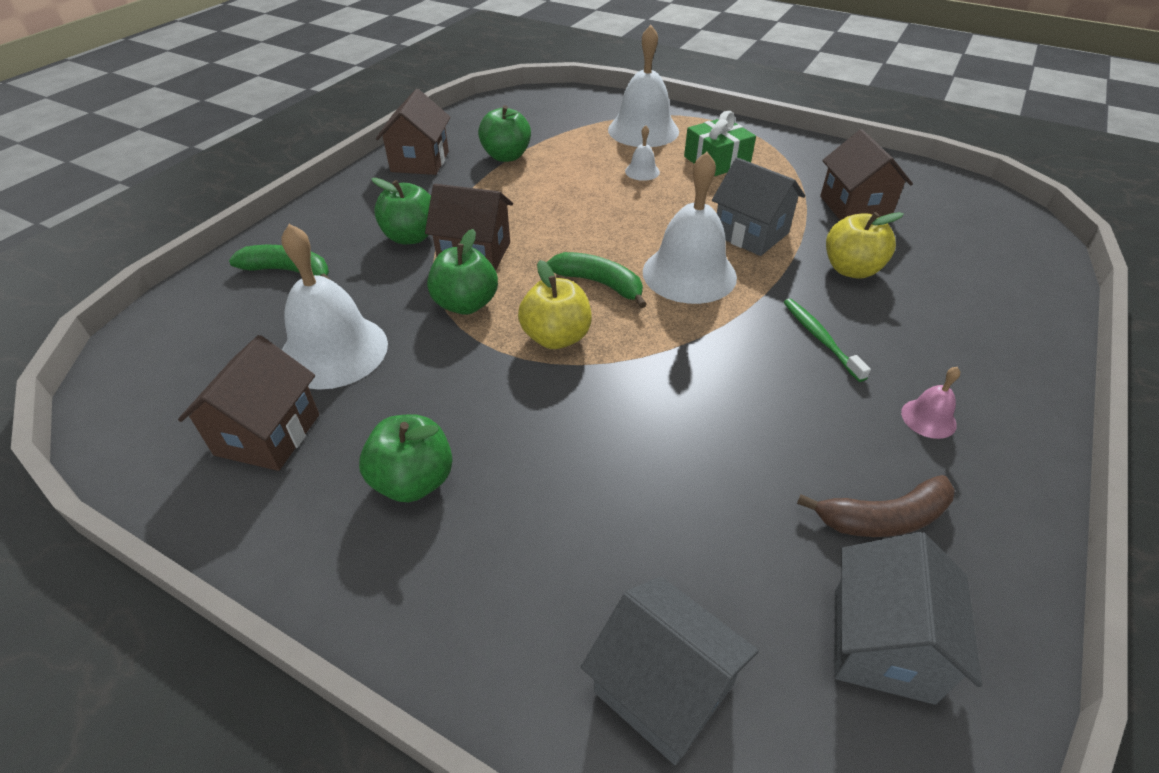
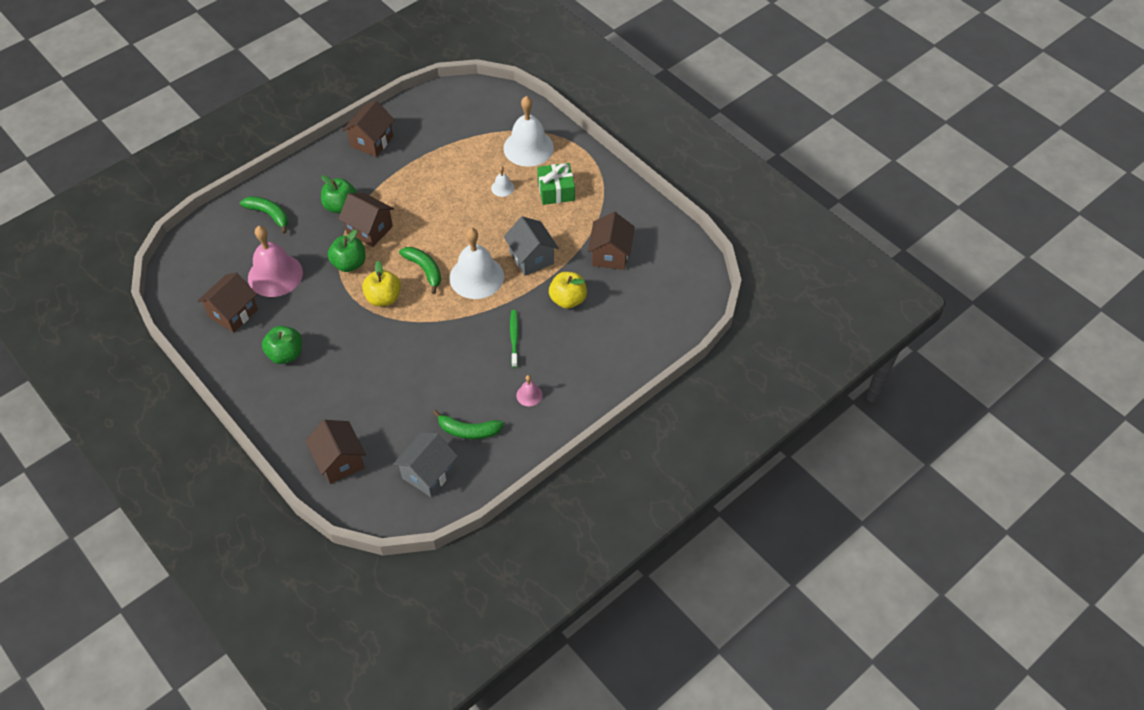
camera: 20 degrees right, 10 degrees up
(333, 351) = (275, 275): white bell -> pink bell
(506, 156) = (426, 150): green apple -> none
(663, 689) = (340, 461): grey house -> brown house
(883, 518) = (468, 431): brown banana -> green banana

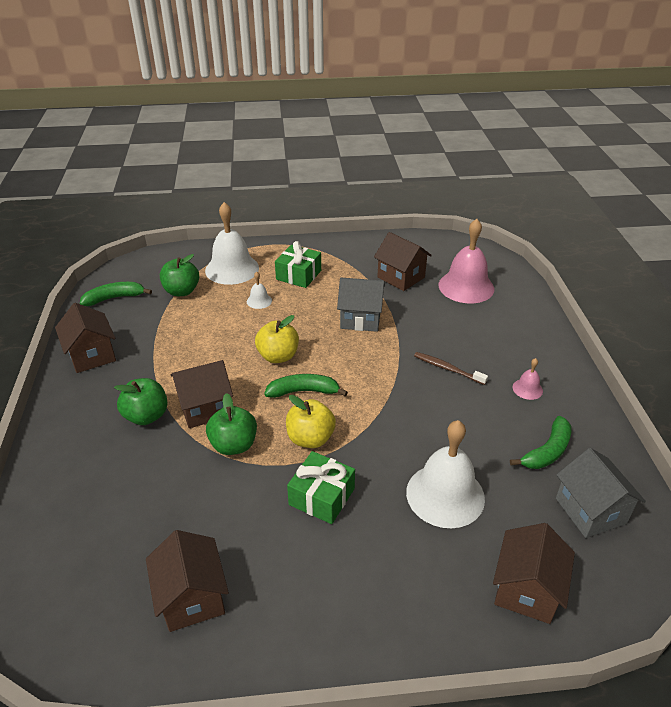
camera: 55 degrees left, 15 degrees down
(269, 215) = (80, 484): green banana -> green banana (114, 298)
(275, 275) = (177, 521): pink bell -> pink bell (466, 286)
(286, 354) = (312, 569): green apple -> green apple (181, 291)
(340, 330) = (322, 496): none -> green gift
(340, 461) = (526, 590): brown house -> brown house turned 75 degrees counterclockwise
(476, 277) = (349, 361): white bell -> white bell (445, 495)
(514, 338) = (447, 369): green toothbrush -> brown toothbrush
(568, 300) = (430, 319): yellow apple -> yellow apple (278, 356)

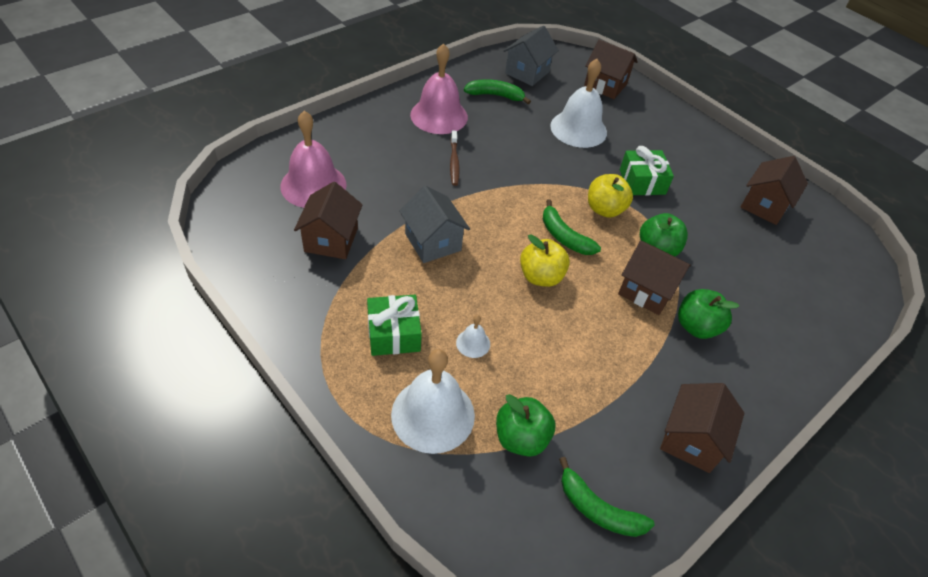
camera: 130 degrees left, 10 degrees up
(526, 590) = (605, 85): brown house -> brown house turned 45 degrees clockwise
(527, 389) = (439, 115): pink bell -> pink bell, size x2.23

